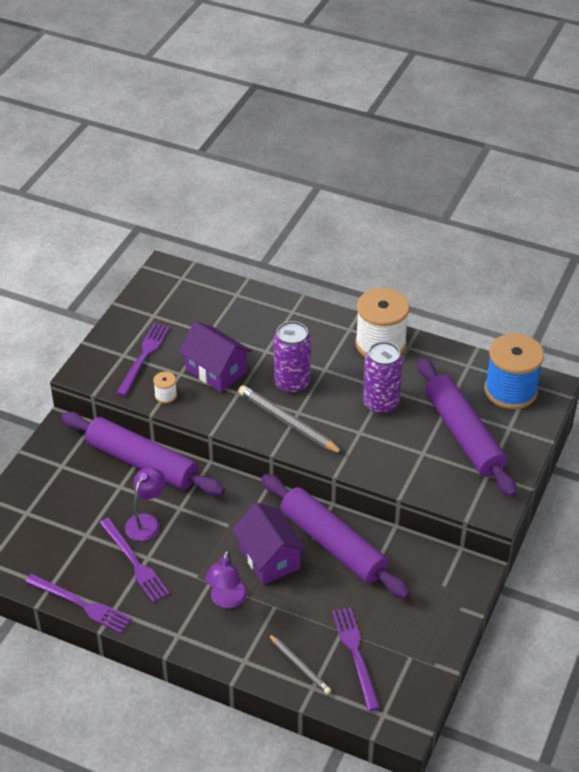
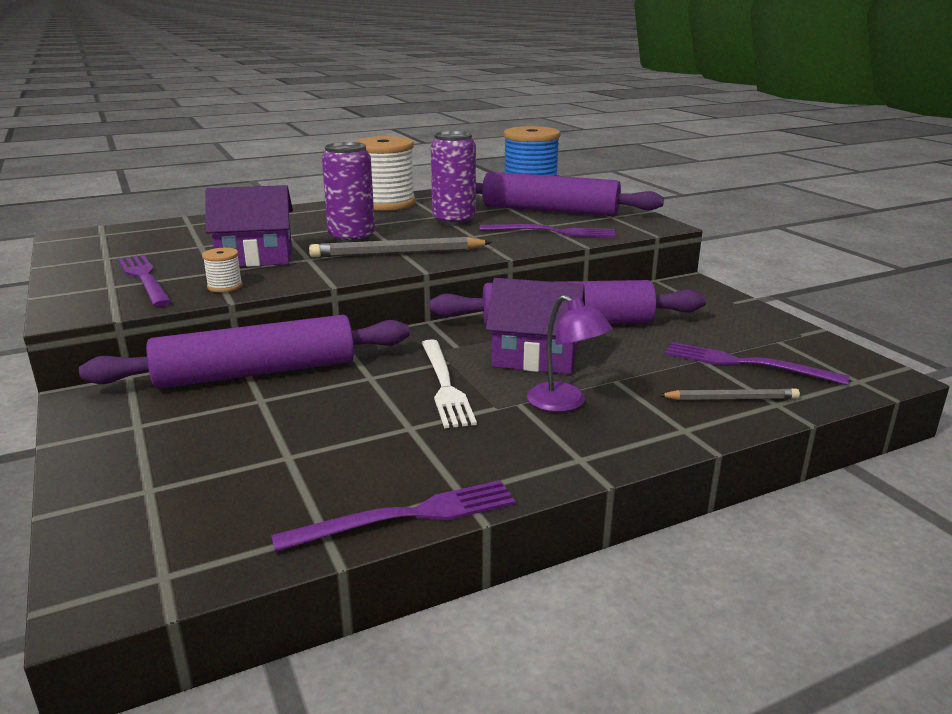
camera: 50 degrees left, 20 degrees down
(134, 562) = (402, 439): purple fork -> purple fork (552, 232)
(146, 522) = (351, 405): purple lamp -> none
(200, 542) = (445, 385): none -> white fork

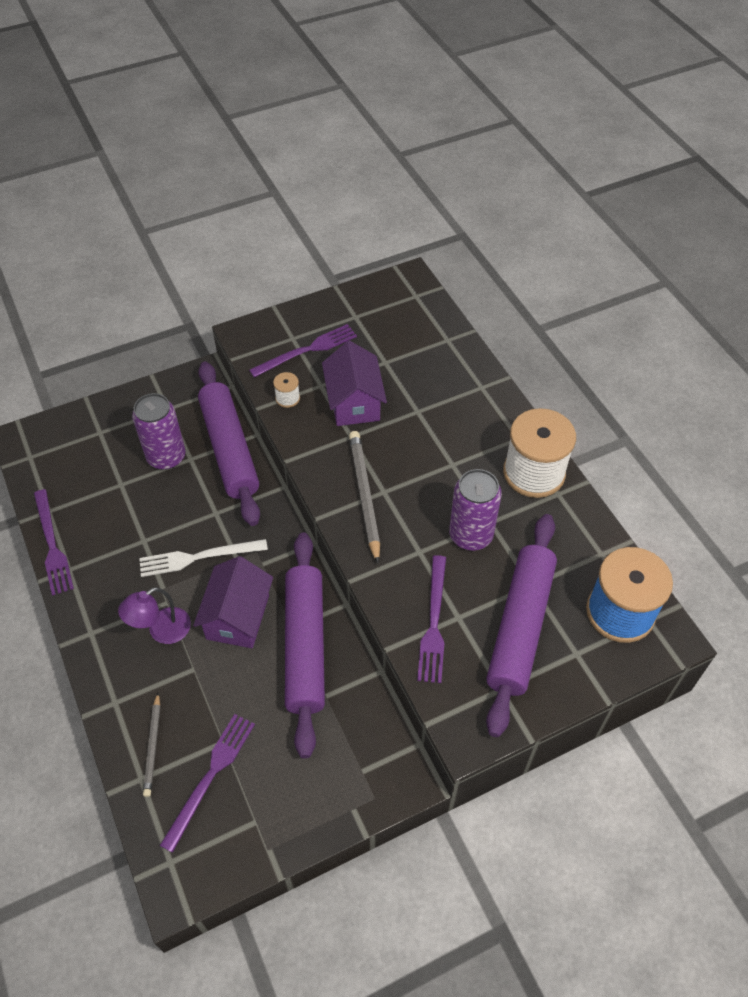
camera: 90 degrees right, 30 degrees up
(352, 238) = (408, 458): purple can -> purple can (166, 457)

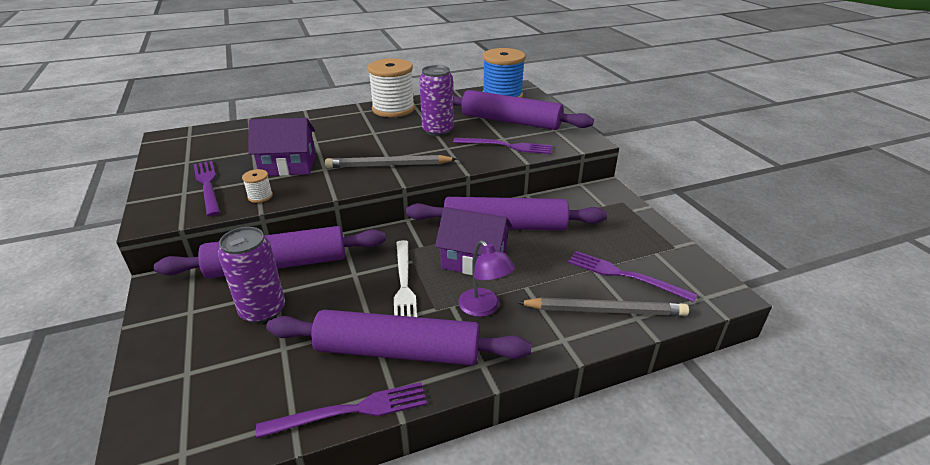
camera: 85 degrees left, 20 degrees down
(111, 566) = (398, 351): none -> purple rolling pin
(153, 746) = (604, 310): grey pencil -> grey pencil, size x1.66

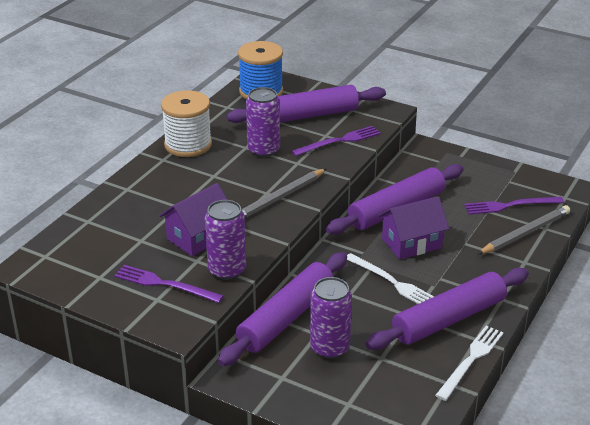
camera: 40 degrees left, 0 degrees up
(260, 196) = (227, 270): white spool -> purple can
(350, 411) = (471, 360): purple fork -> white fork
(484, 308) = (460, 269): purple lamp -> none

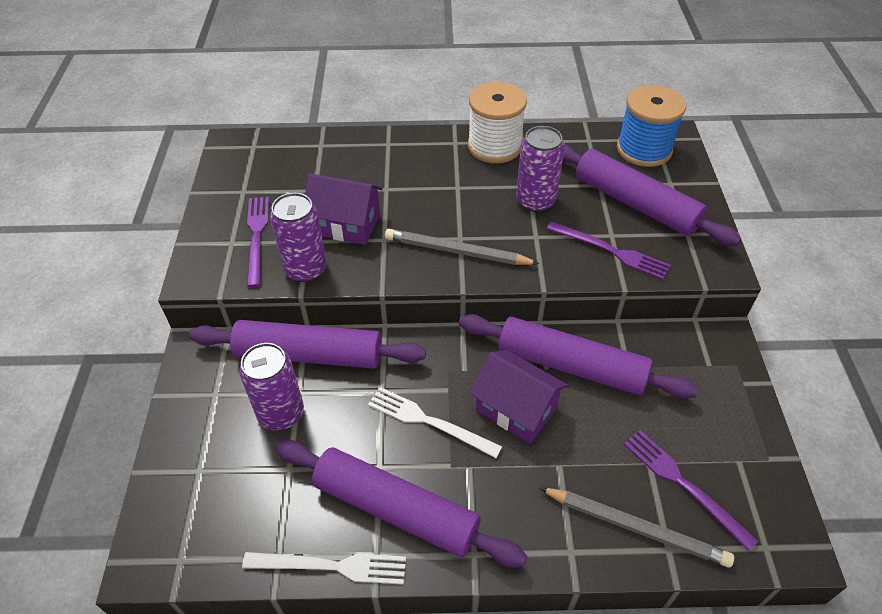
camera: 60 degrees right, 15 degrees up
(392, 282) = (429, 421): white fork -> white fork turned 105 degrees clockwise

